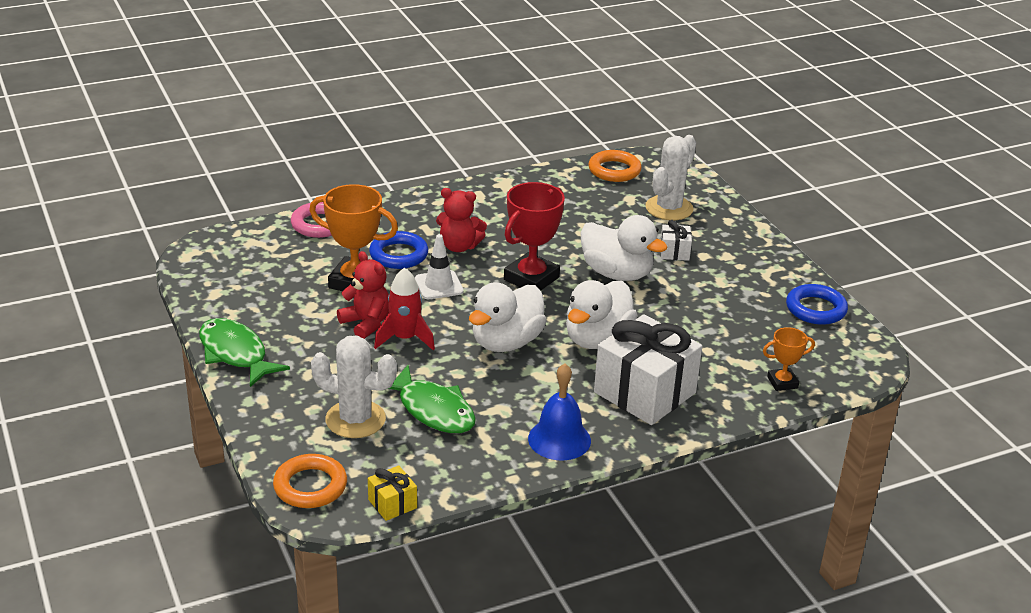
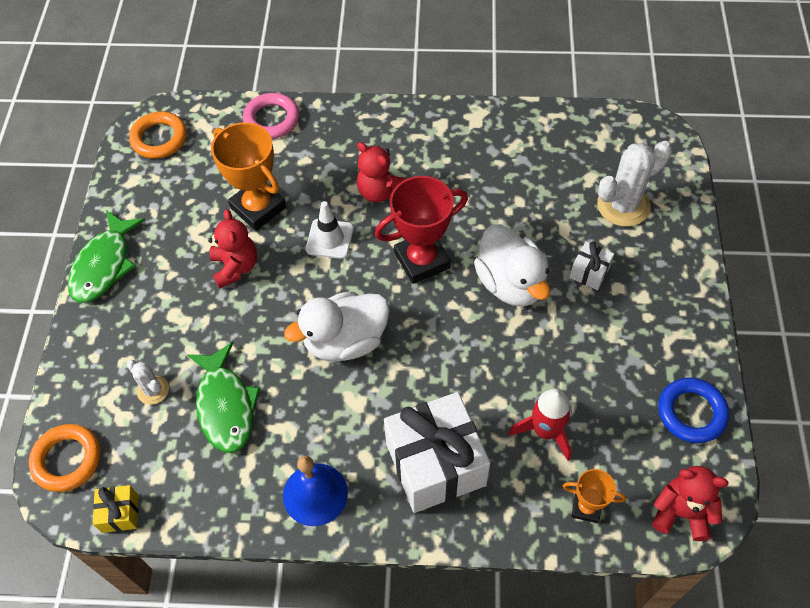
camera: 30 degrees right, 25 degrees up
(235, 354) = (104, 265): green fish -> green fish turned 150 degrees counterclockwise
(355, 419) = (153, 390): white cactus -> white cactus, size x0.55
(398, 255) = (318, 184): blue ring -> none
(405, 338) = (257, 300): red rocket -> red rocket (545, 431)
(597, 339) = (434, 370): white duck -> none
(614, 170) = (599, 131): orange ring -> orange ring (159, 138)
(853, 364) = (681, 513): none -> red teddy bear

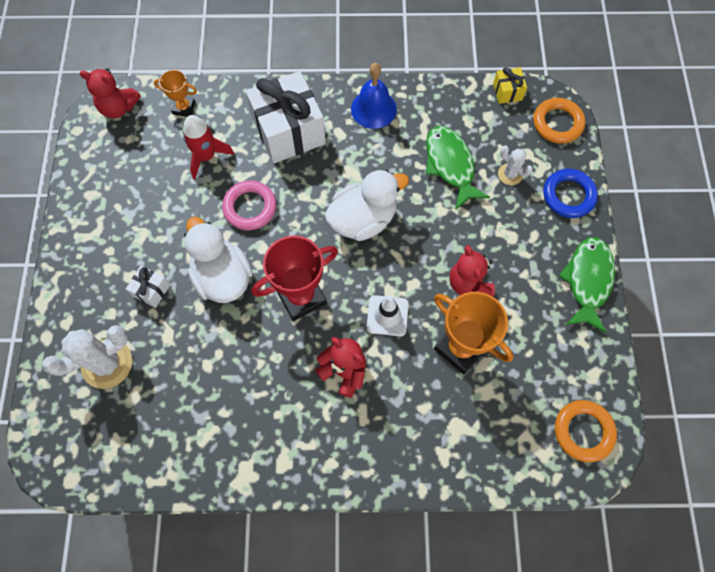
camera: 175 degrees right, 10 degrees up
(272, 119) = (468, 463): pink ring -> pink ring (250, 207)
(691, 412) = (93, 174): blue ring -> blue ring (568, 195)

